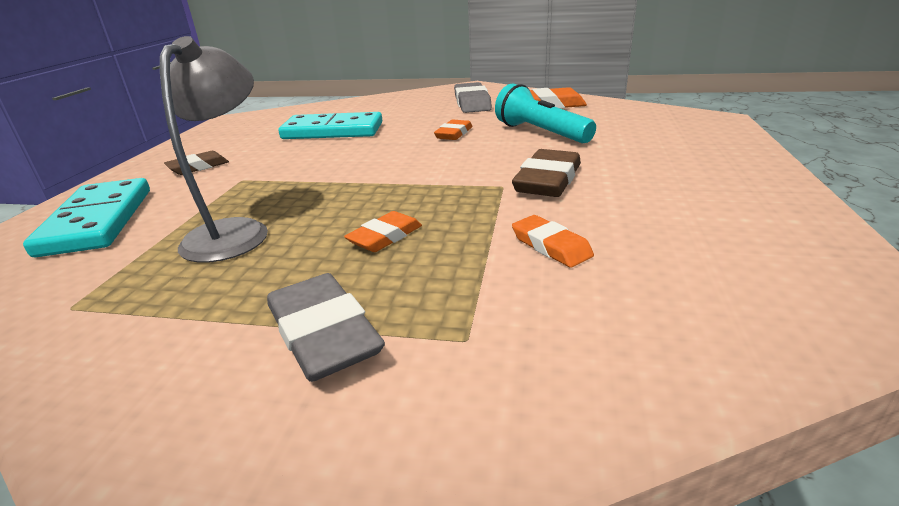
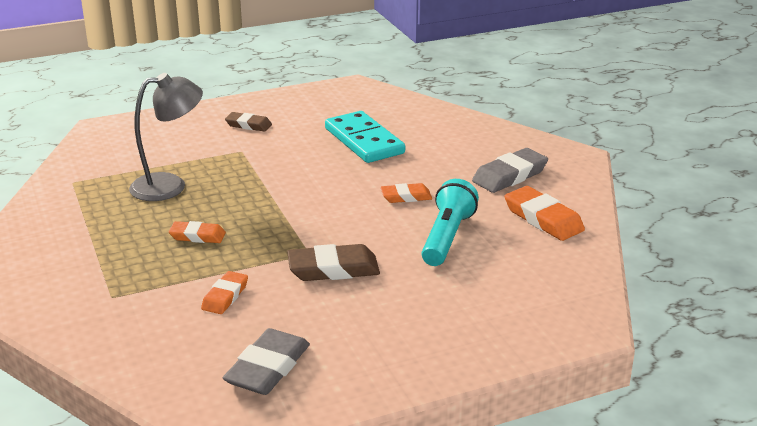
camera: 55 degrees right, 0 degrees up
(98, 221) = (152, 138): turquoise domino -> none
(323, 333) = (93, 257): grey eraser -> grey eraser (268, 368)

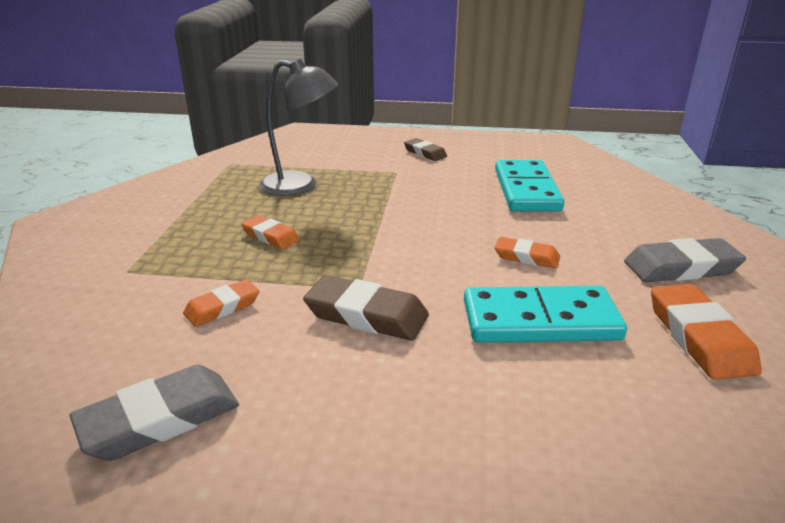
camera: 30 degrees right, 0 degrees up
(447, 237) = (540, 320): turquoise flashlight -> turquoise domino

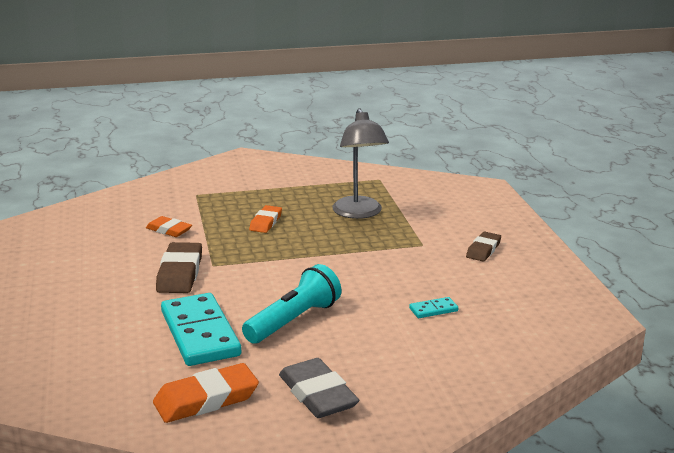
camera: 70 degrees right, 5 degrees down
(160, 419) = (67, 241): grey eraser -> none
(526, 190) = (433, 310): turquoise domino -> turquoise domino, size x0.42
(526, 257) = (293, 321): orange eraser -> turquoise flashlight

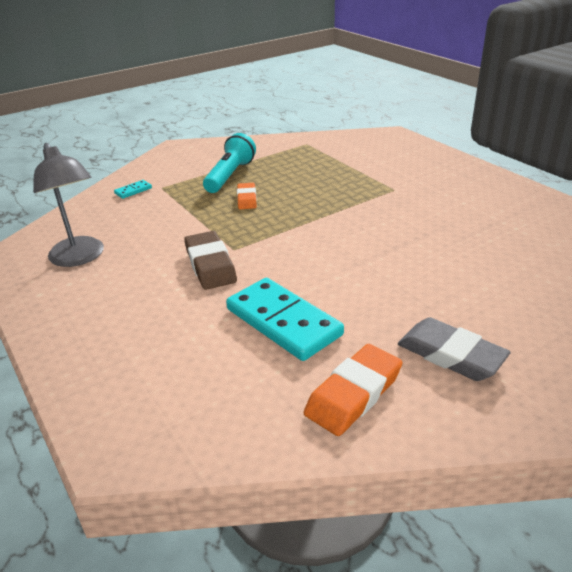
camera: 20 degrees left, 10 degrees up
(169, 230) = (164, 225): orange eraser -> none
(293, 321) = (357, 285): turquoise flashlight -> turquoise flashlight (230, 176)
(359, 213) = (318, 174): grey lamp -> grey lamp (80, 258)
(433, 310) = (461, 243): turquoise domino -> turquoise domino (133, 191)
(483, 250) = (445, 183): brown eraser -> none

